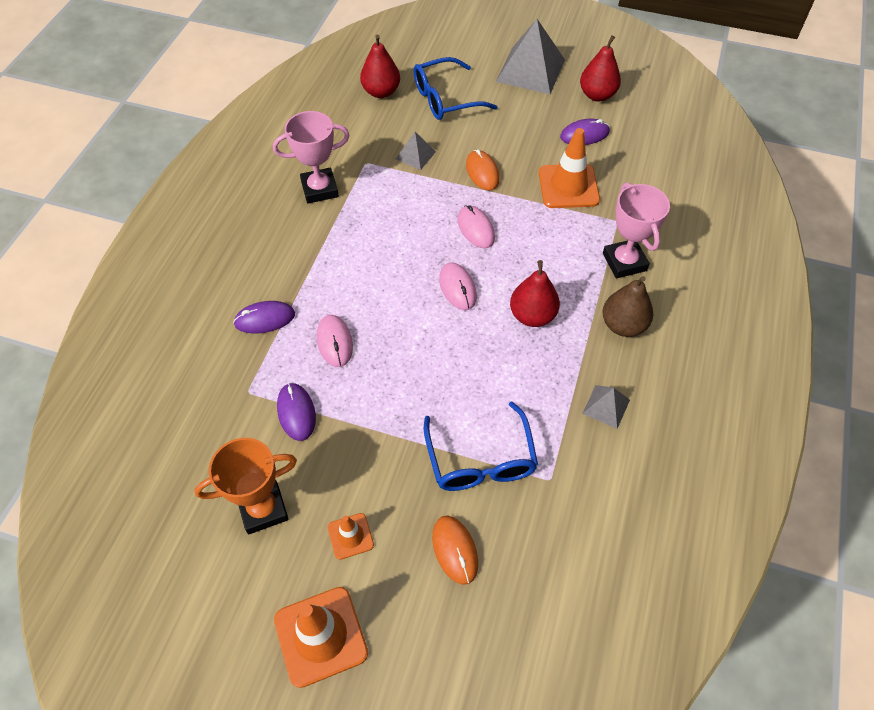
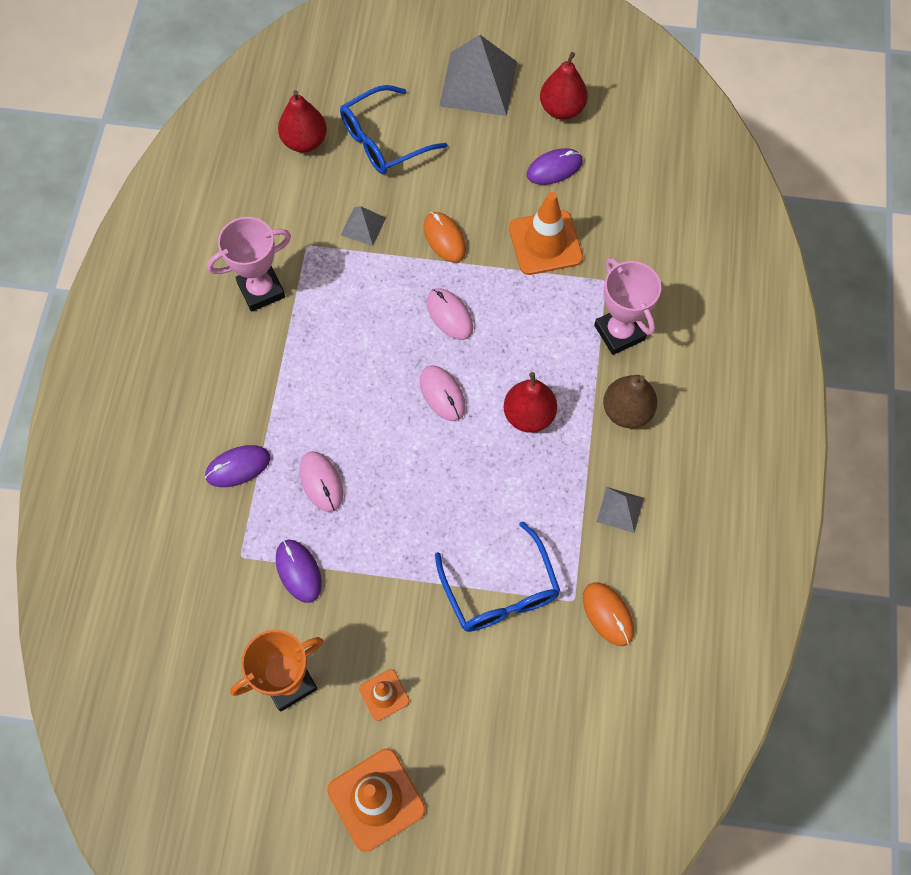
camera: 10 degrees left, 10 degrees up
(455, 550) = (490, 690): orange mouse -> orange mouse (608, 614)

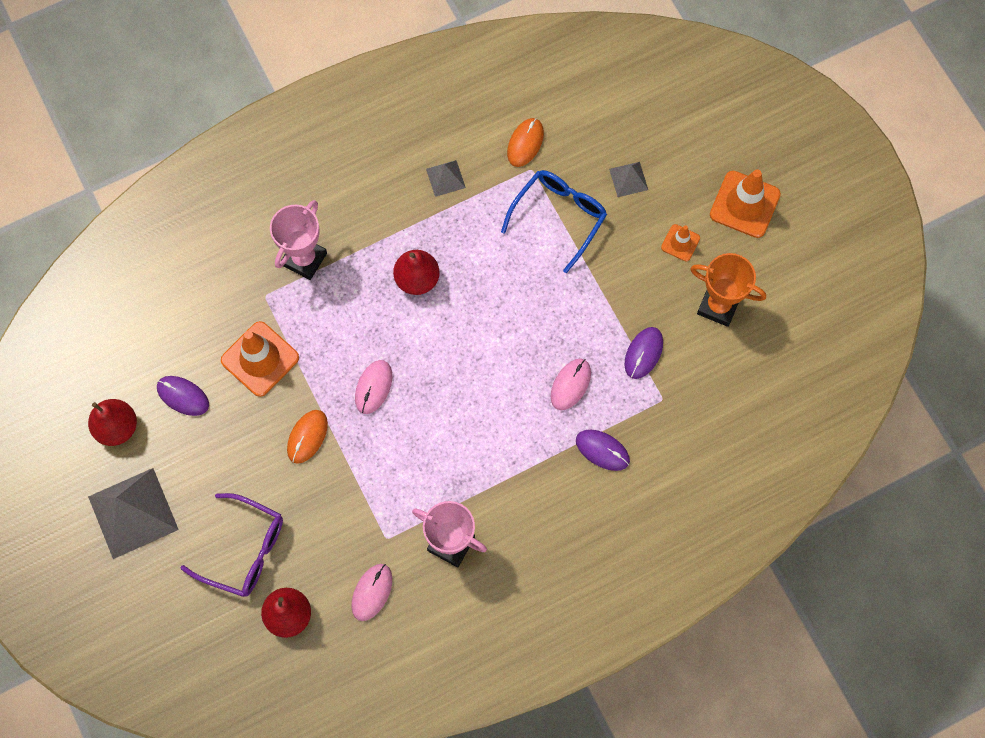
camera: 125 degrees left, 5 degrees up
(363, 226) = (339, 507): grey pyramid -> grey pyramid (628, 179)
(383, 140) = (244, 550): blue glasses -> purple glasses
(442, 394) = (442, 349): pink mouse -> pink mouse (372, 592)
(627, 411) = (366, 217): brown pear -> none

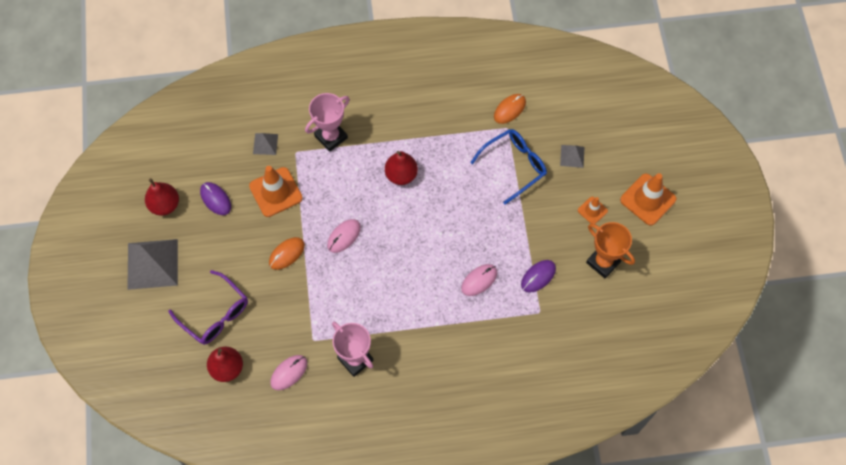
camera: 20 degrees right, 5 degrees down
(445, 178) = (446, 115): grey pyramid -> grey pyramid (265, 144)
(602, 450) = (484, 332): purple mouse -> none

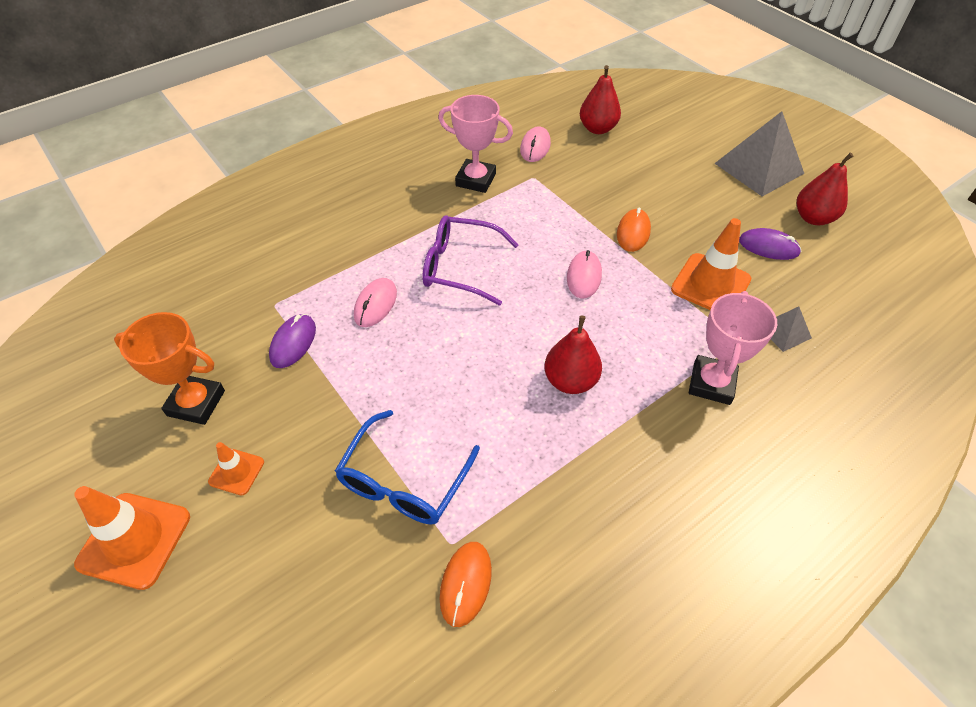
camera: 150 degrees right, 15 degrees down
(215, 314) = (652, 158): purple glasses -> purple glasses (460, 267)
(572, 156) = (306, 551): grey pyramid -> none

